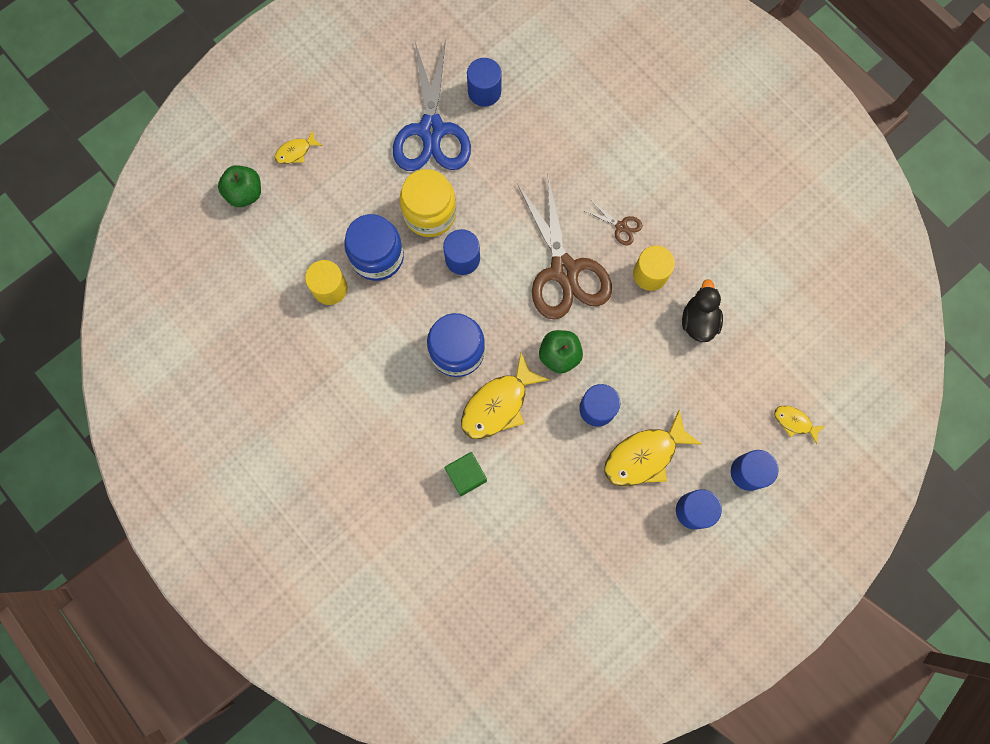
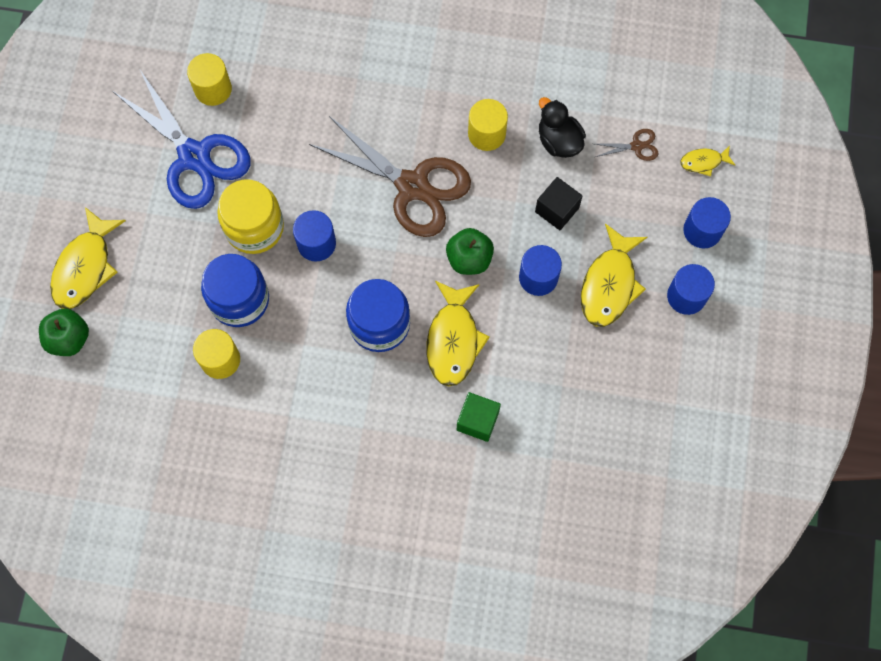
camera: 40 degrees left, 5 degrees down
(296, 152) = (85, 267): yellow fish -> yellow fish, size x1.93
(484, 91) = (213, 89): blue cylinder -> yellow cylinder
(621, 226) = (429, 113): brown scissors -> brown scissors (636, 146)
(653, 370) = (557, 210): none -> black cube

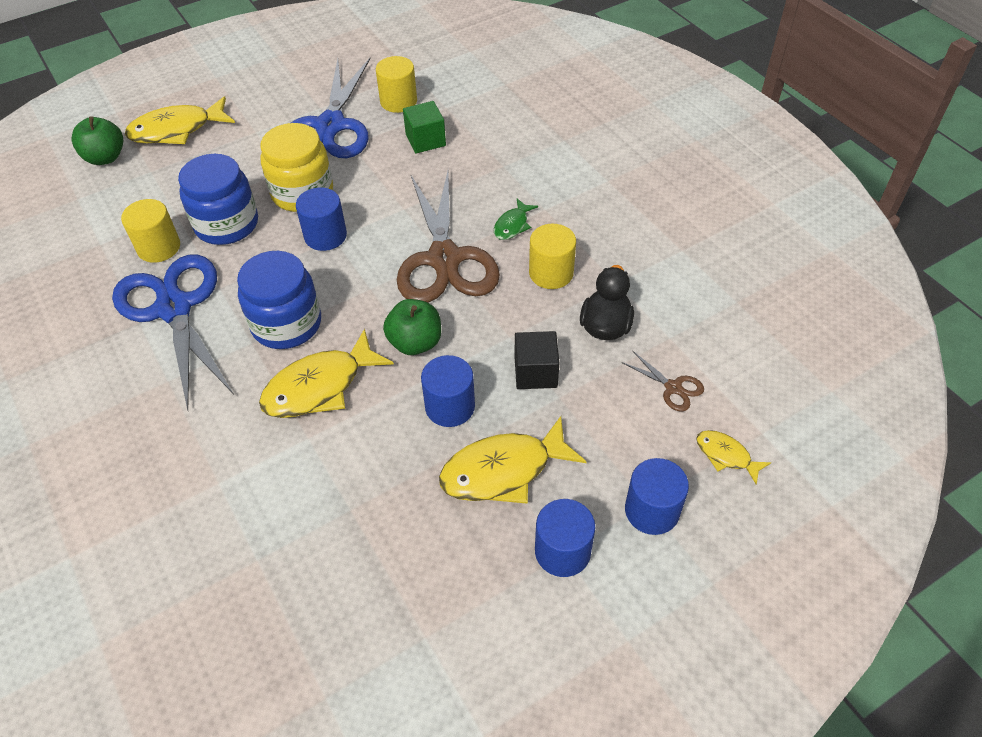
camera: 50 degrees right, 20 degrees down
(296, 385) = (173, 308): none -> blue scissors
(421, 120) = (512, 225): none -> green fish
(477, 421) = (248, 464): green cube -> green cube (425, 140)

